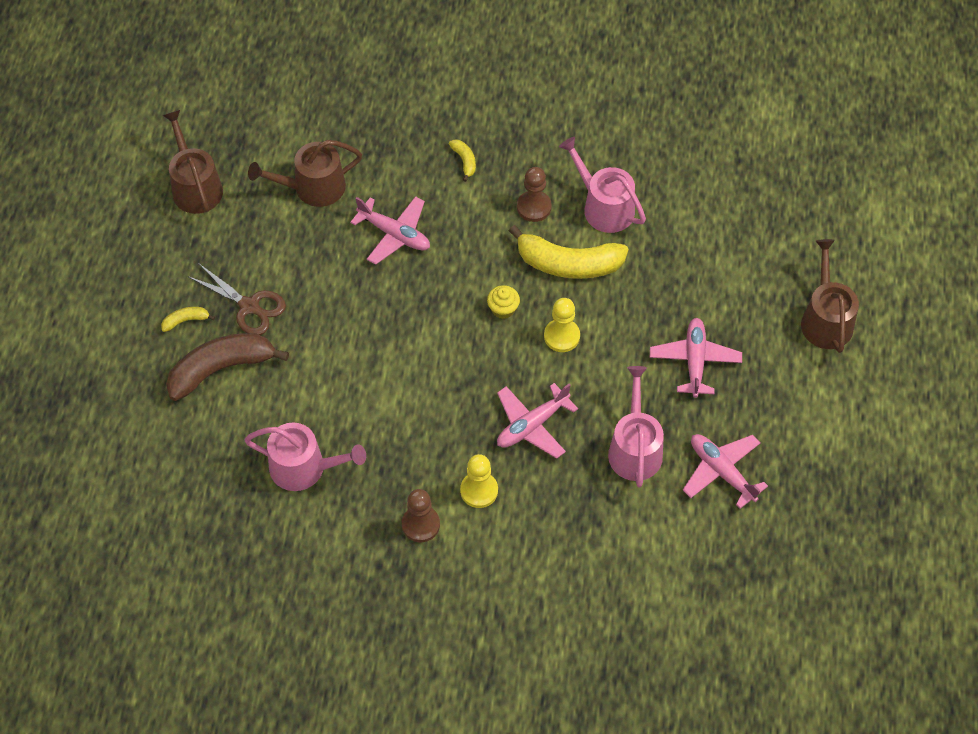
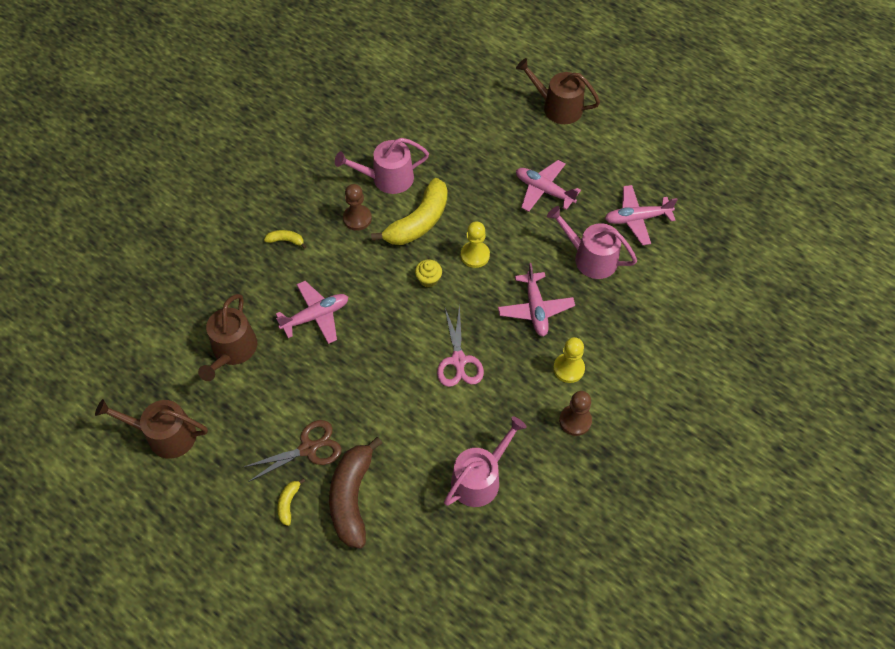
camera: 60 degrees left, 0 degrees up
(423, 385) = (458, 361): none -> pink scissors

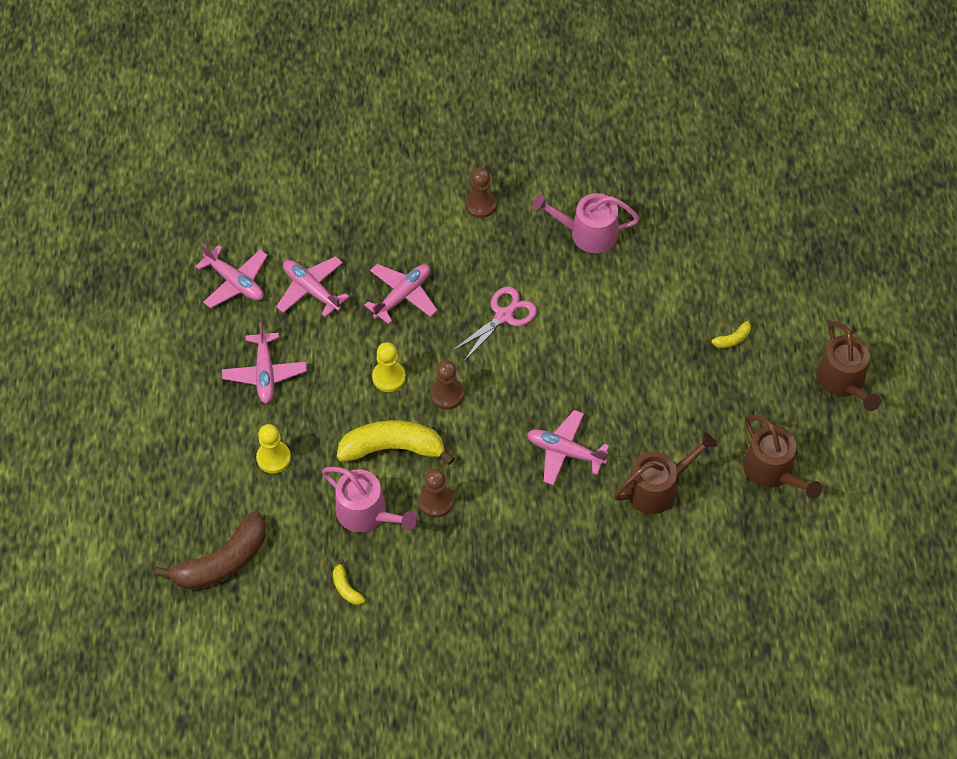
camera: 130 degrees left, 0 degrees up
(286, 240) = (514, 541): yellow banana -> yellow banana (346, 588)
(309, 448) = (678, 361): brown scissors -> none
(352, 497) = (685, 302): brown banana -> brown banana (222, 561)
(428, 279) = (447, 394): yellow cupcake -> brown pawn
(557, 107) = (145, 431): brown watering can -> brown watering can (843, 381)
(568, 368) = (438, 237): yellow pawn -> yellow pawn (273, 458)
(590, 258) = (311, 290): pink watering can -> pink plane

